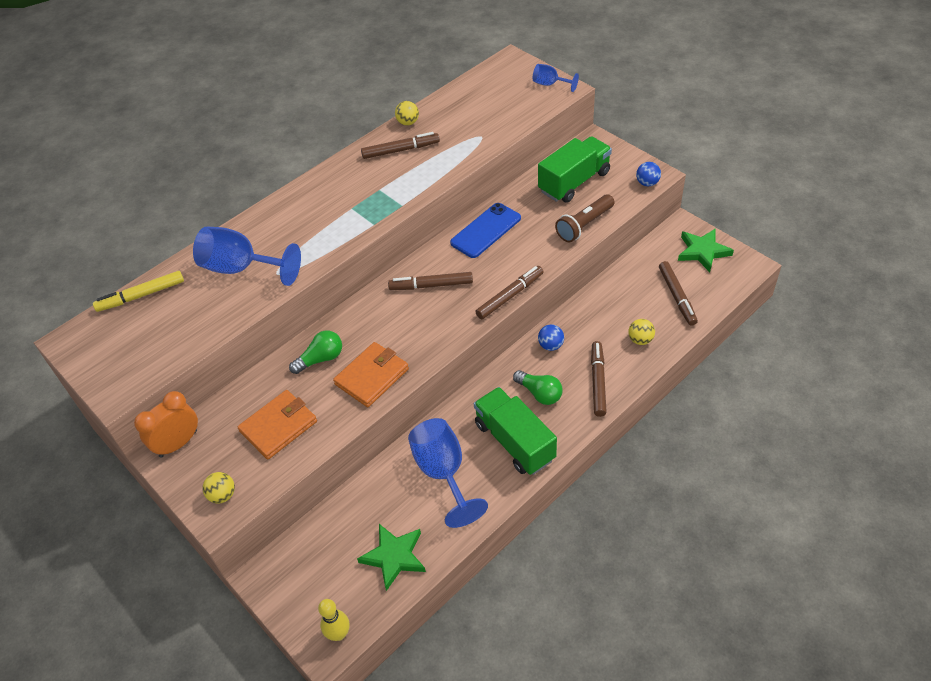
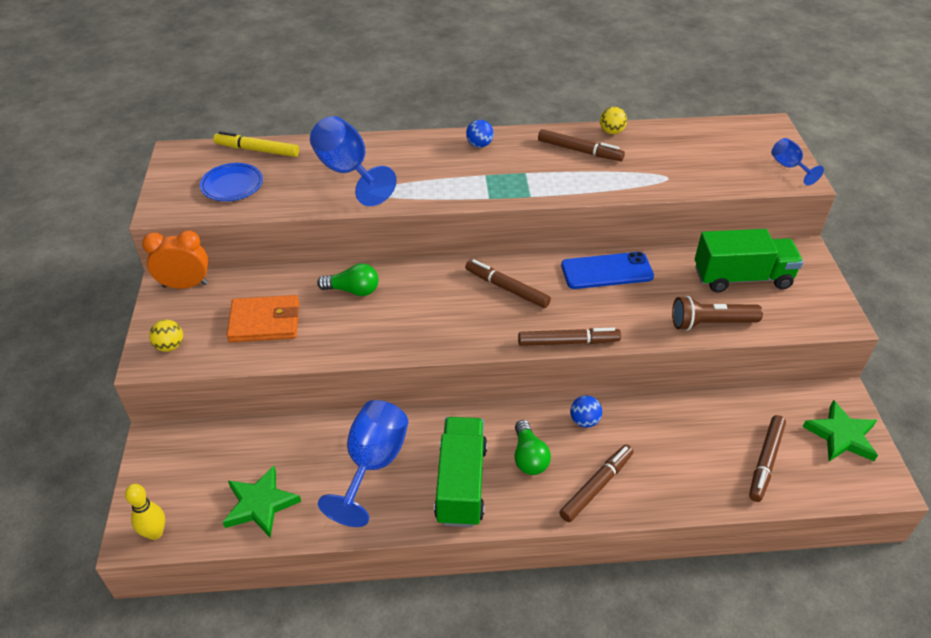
camera: 35 degrees right, 5 degrees down
(155, 336) = (232, 185): none -> blue plate
(371, 376) = (376, 331): orange wallet -> none
(640, 340) = (681, 477): yellow ball -> none
(647, 183) = (823, 322): blue ball -> blue ball (479, 145)

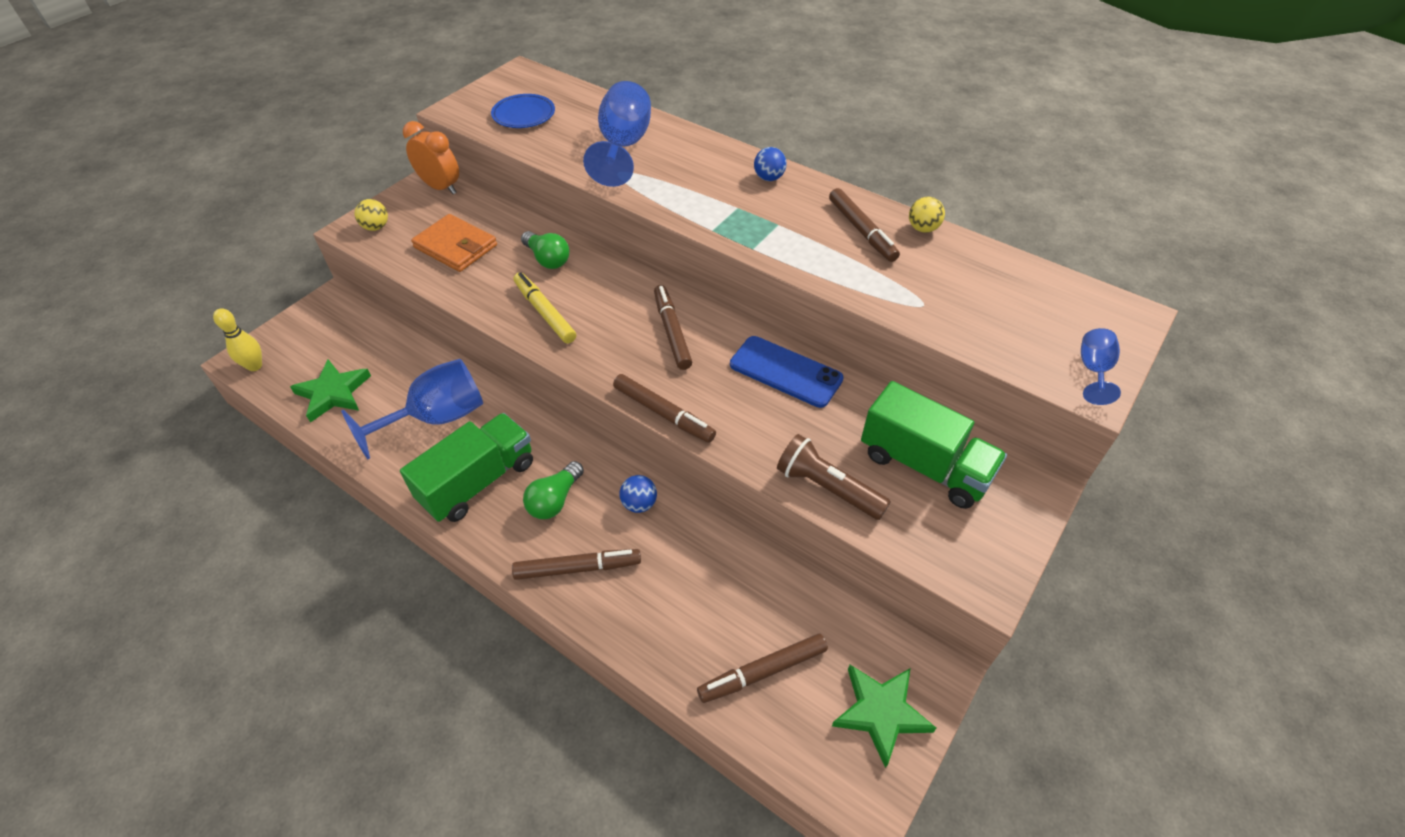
camera: 40 degrees right, 5 degrees up
(257, 150) = (579, 95): yellow marker -> yellow marker (544, 312)

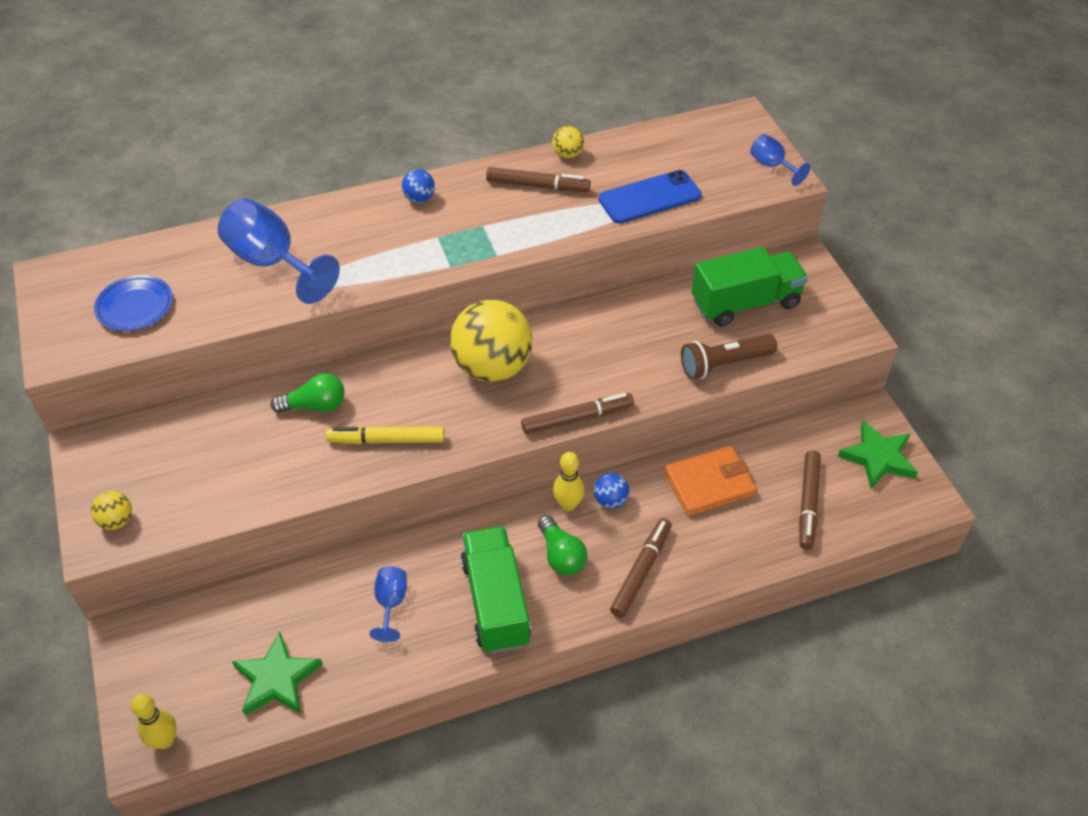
camera: 55 degrees left, 0 degrees up
(436, 418) = (391, 604): blue goblet -> blue goblet, size x0.52
(441, 187) = (107, 440): orange clock -> none
(456, 246) = (222, 466): orange wallet -> orange wallet (709, 483)
(612, 476) = (568, 504): none -> yellow bowling pin
(672, 332) = (492, 367): brown marker -> yellow ball
(785, 372) = (598, 324): blue phone -> blue phone (649, 197)

